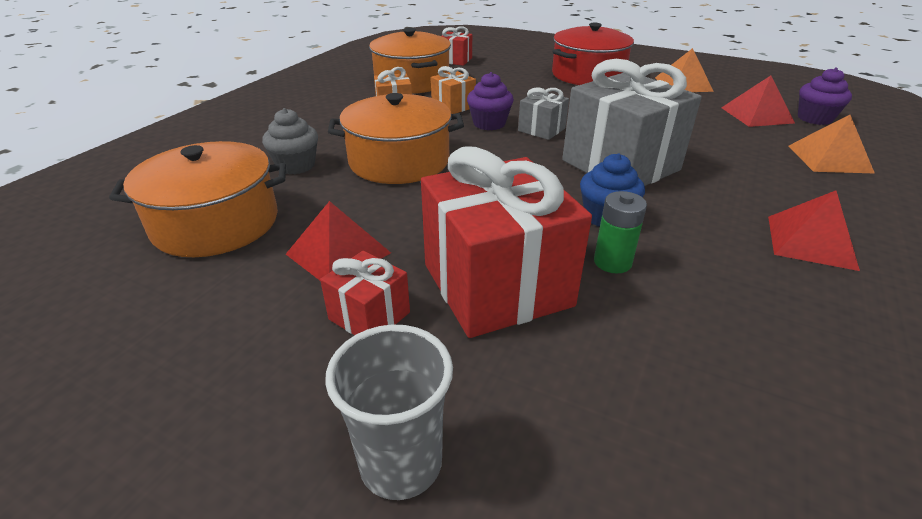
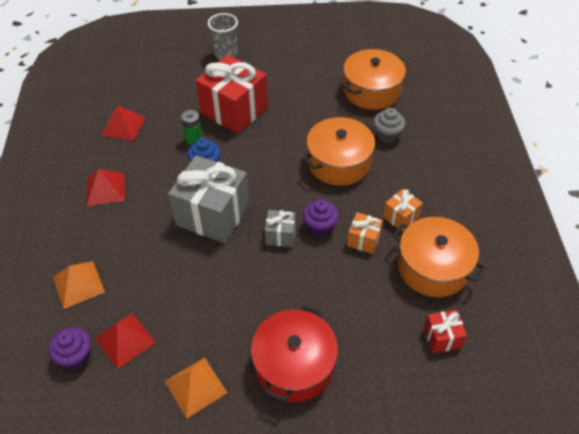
camera: 150 degrees right, 15 degrees up
(338, 253) = (305, 98): red pyramid -> red pyramid (123, 126)
(369, 316) = (269, 82): red gift -> none

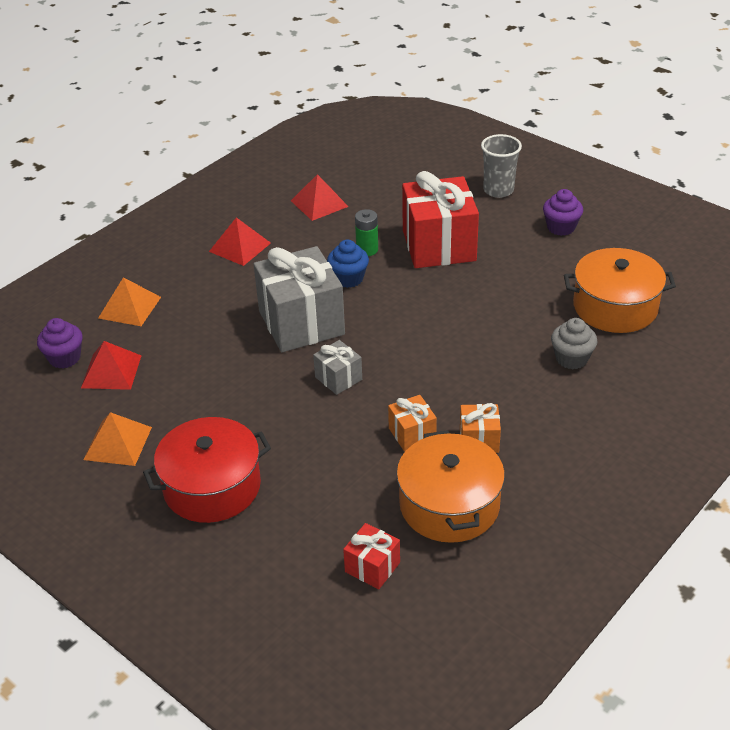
camera: 45 degrees right, 10 degrees down
(320, 227) = (385, 395): purple cupcake -> purple cupcake (561, 227)
(339, 162) = (482, 352): orange pot -> none

